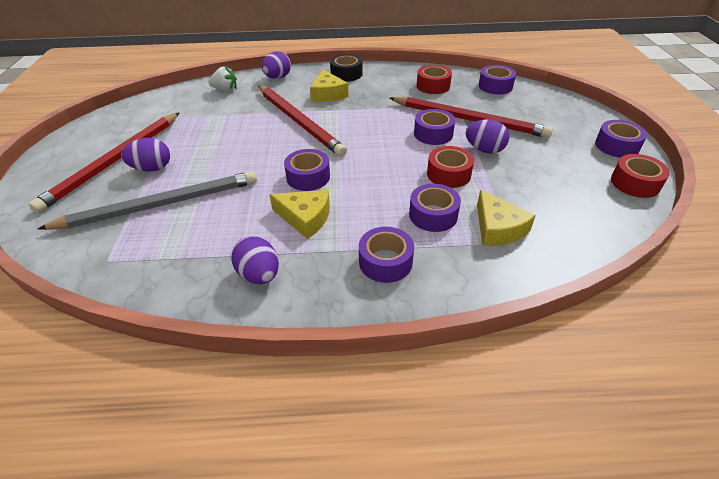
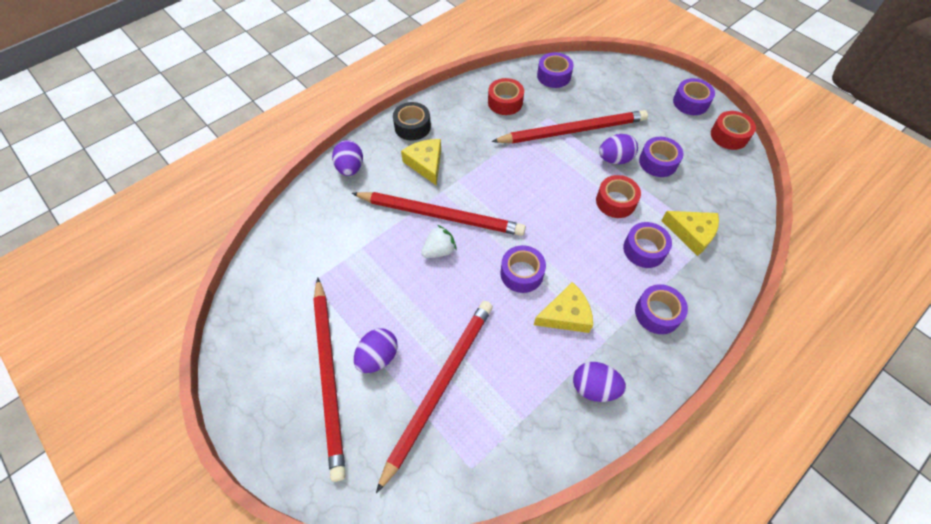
camera: 40 degrees left, 15 degrees up
(161, 204) = (439, 386): grey pencil -> red pencil
(225, 90) = (317, 216): white strawberry -> white strawberry (439, 250)
(328, 94) = (426, 164): yellow cheese -> yellow cheese turned 150 degrees counterclockwise
(433, 134) = (563, 163): purple tape -> purple tape (658, 162)

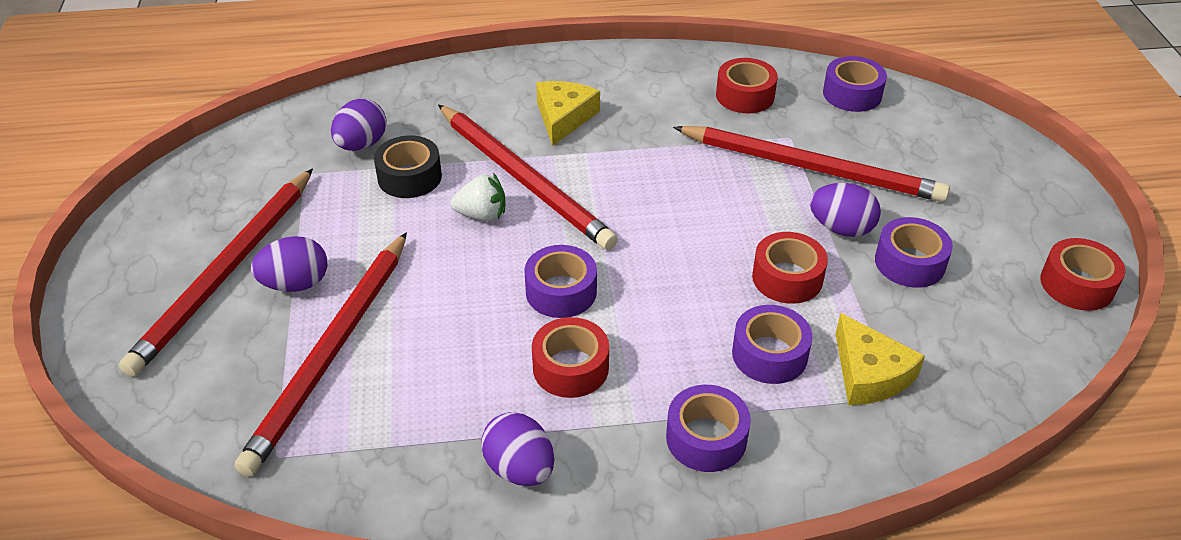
camera: 35 degrees right, 15 degrees down
(350, 168) = (467, 82): purple egg -> purple egg (361, 144)
(412, 127) = (589, 72): black tape -> black tape (409, 177)
(439, 386) = (331, 353): red pencil -> red pencil turned 135 degrees clockwise
(566, 315) = (570, 367): yellow cheese -> red tape
(690, 102) = (1052, 214): purple tape -> none

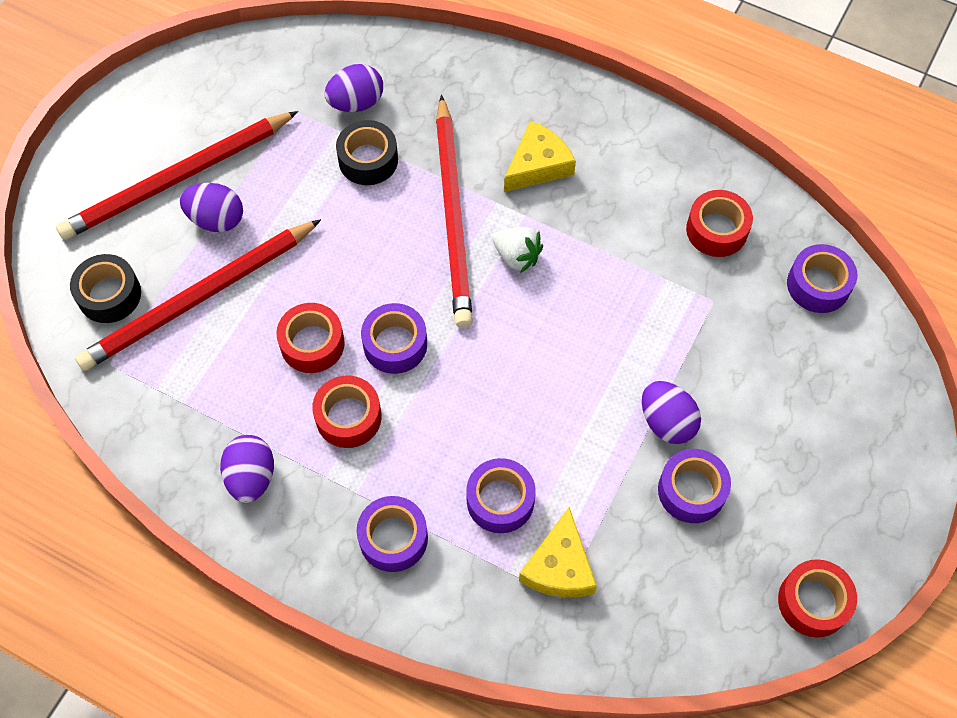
camera: 35 degrees right, 20 degrees up
(227, 398) = (109, 295): none -> black tape
(482, 215) = (394, 232): white strawberry -> white strawberry (517, 256)
(787, 278) = (577, 441): red tape -> red tape (312, 344)
(811, 168) = (701, 345): red pencil -> none

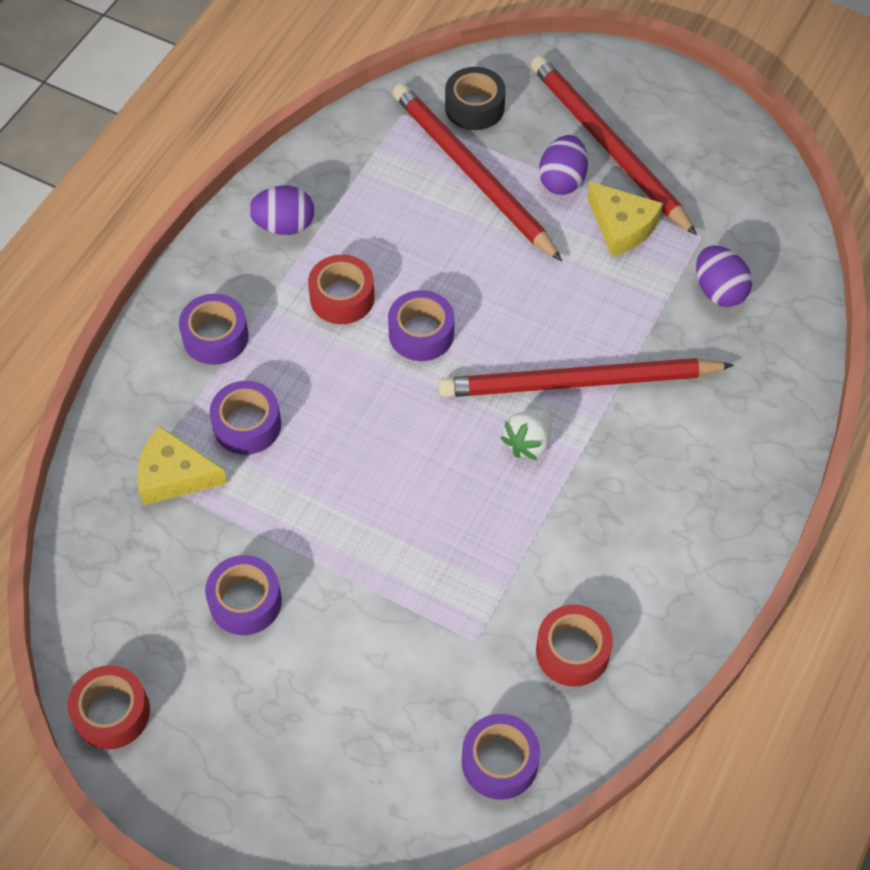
camera: 90 degrees right, 5 degrees down
(312, 344) = (422, 265): red tape -> none
(368, 160) = (644, 304): black tape -> none
(538, 165) = (650, 465): yellow cheese -> yellow cheese (621, 226)
(666, 422) = (325, 582): purple egg -> none

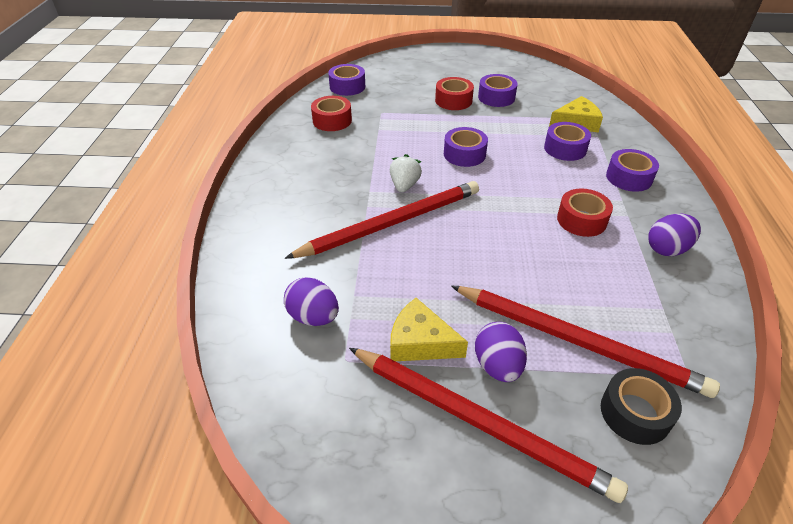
camera: 155 degrees right, 15 degrees down
(112, 712) = (514, 62): red tape -> red tape (453, 100)
(421, 333) = (513, 217): purple tape -> purple tape (464, 154)

